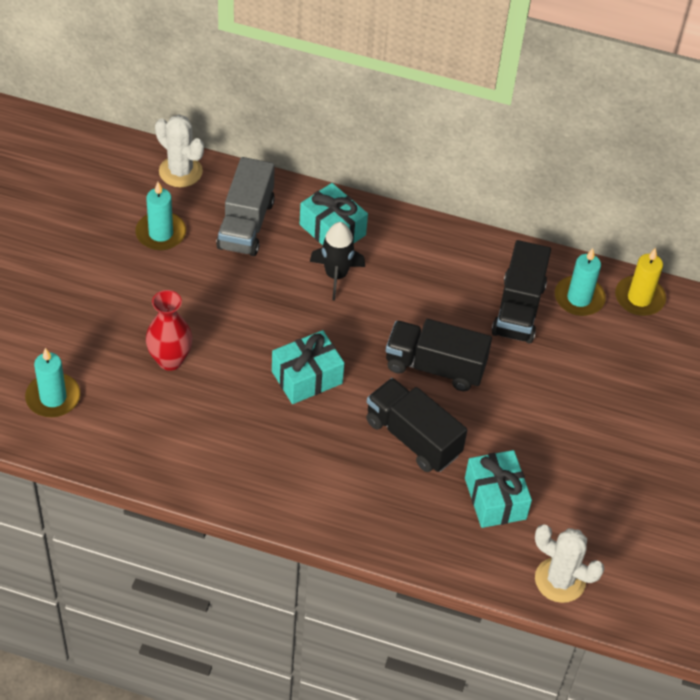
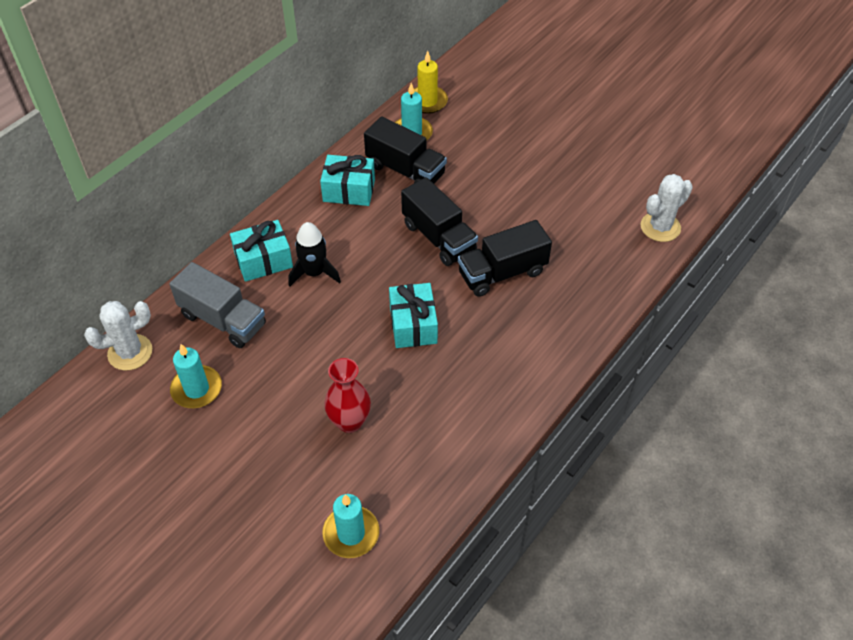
camera: 65 degrees left, 0 degrees up
(435, 367) = (439, 238): black truck -> black truck turned 75 degrees counterclockwise
(495, 498) = (577, 241): turquoise gift -> turquoise gift (349, 190)

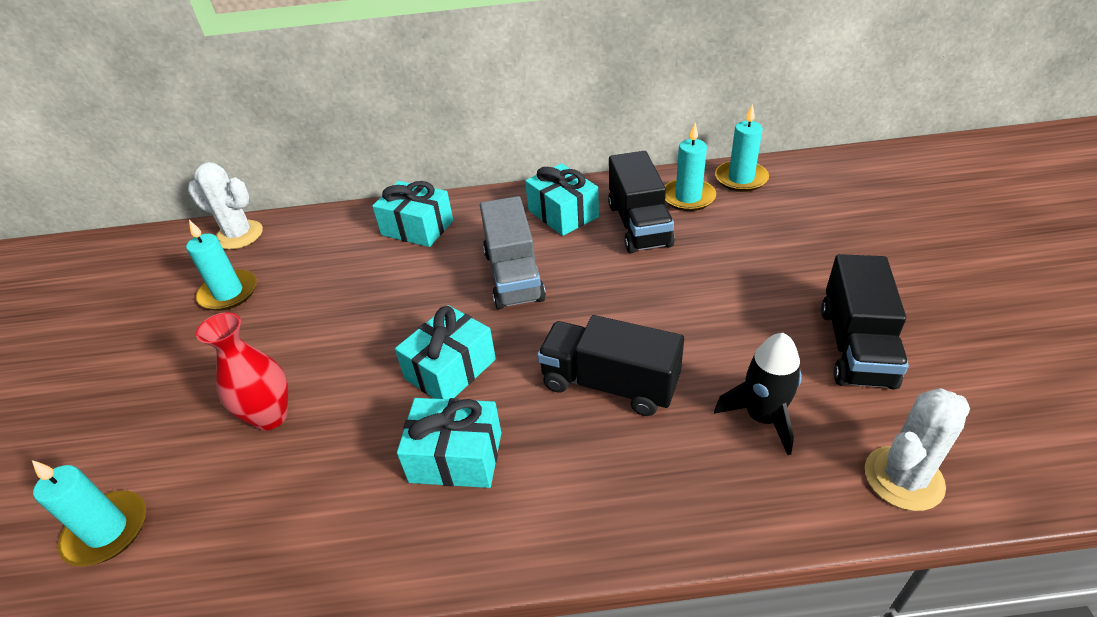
camera: 50 degrees right, 10 degrees down
(223, 320) = (323, 253): grey truck -> grey truck (513, 276)
(314, 273) = (439, 262): black rocket -> black rocket (762, 417)
(427, 101) = (741, 179): yellow candle -> turquoise candle
(439, 238) = (589, 303): black truck -> black truck (855, 346)
(476, 361) = (456, 457): none -> turquoise gift
(660, 227) = (903, 478): white cactus -> white cactus turned 45 degrees counterclockwise

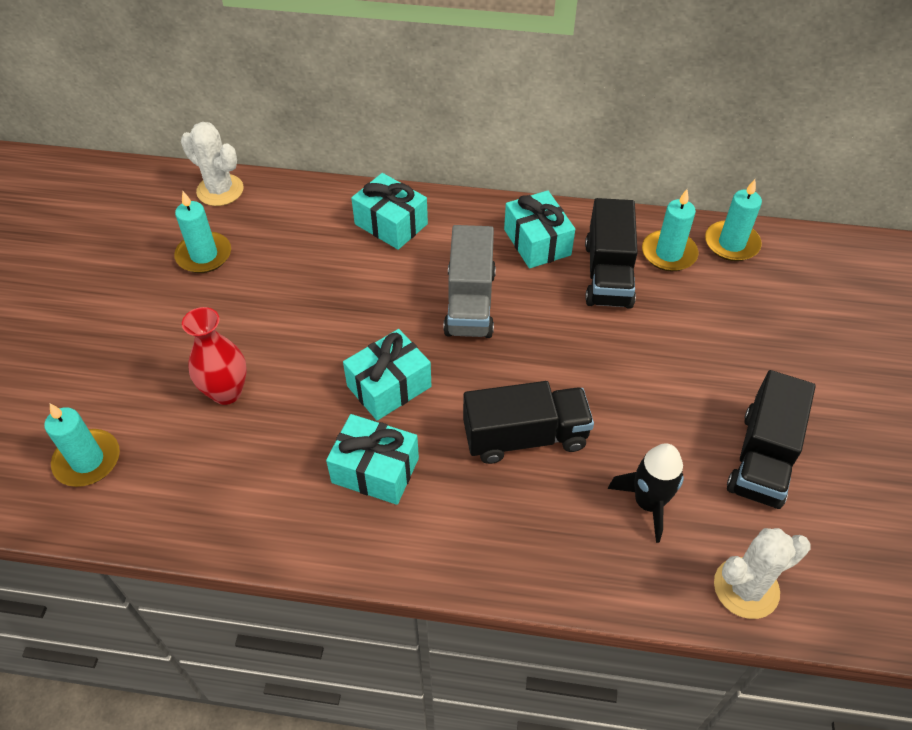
camera: 10 degrees right, 10 degrees up
(609, 384) = (525, 437): black truck -> black truck turned 135 degrees clockwise

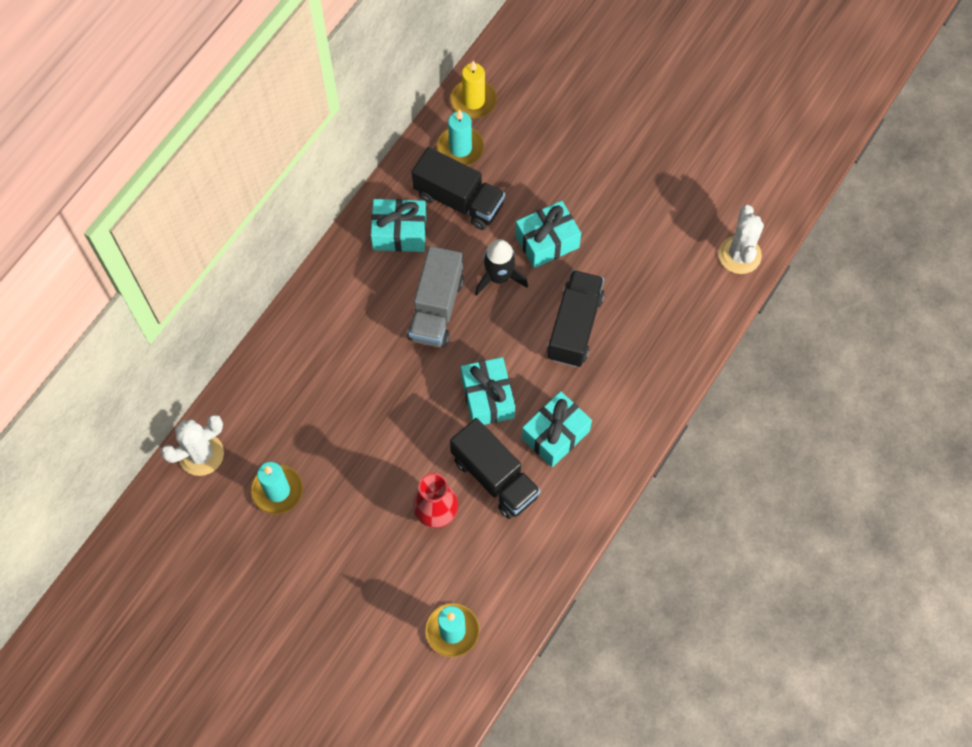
camera: 65 degrees left, 15 degrees up
(391, 224) = (320, 331): turquoise gift -> turquoise gift (547, 241)
(470, 302) = (436, 309): grey truck -> grey truck turned 75 degrees clockwise
(648, 503) = (659, 277): black rocket -> black rocket (499, 277)
(731, 243) = (473, 101): turquoise candle -> yellow candle
(762, 458) = (659, 192): black truck -> black truck (495, 477)

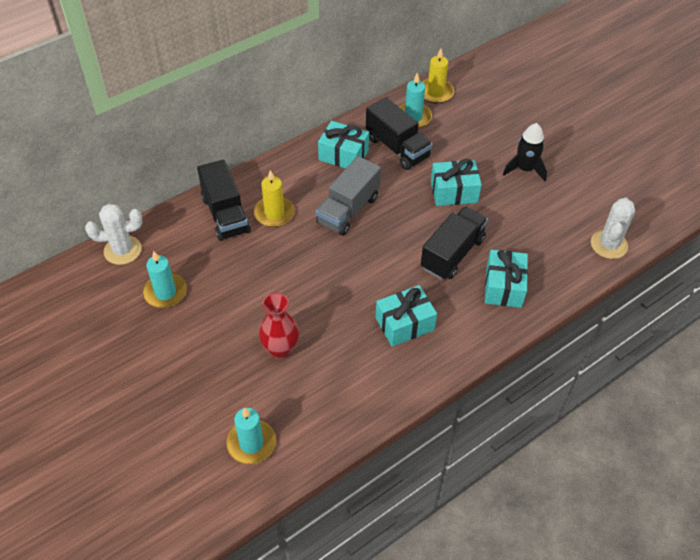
camera: 20 degrees right, 15 degrees down
(353, 343) = (274, 213): none -> yellow candle
(487, 398) = (360, 281): turquoise gift -> turquoise gift (503, 287)
(495, 477) = (341, 338): black truck -> black truck (225, 214)
(499, 277) = (406, 204): black rocket -> black rocket (525, 169)

